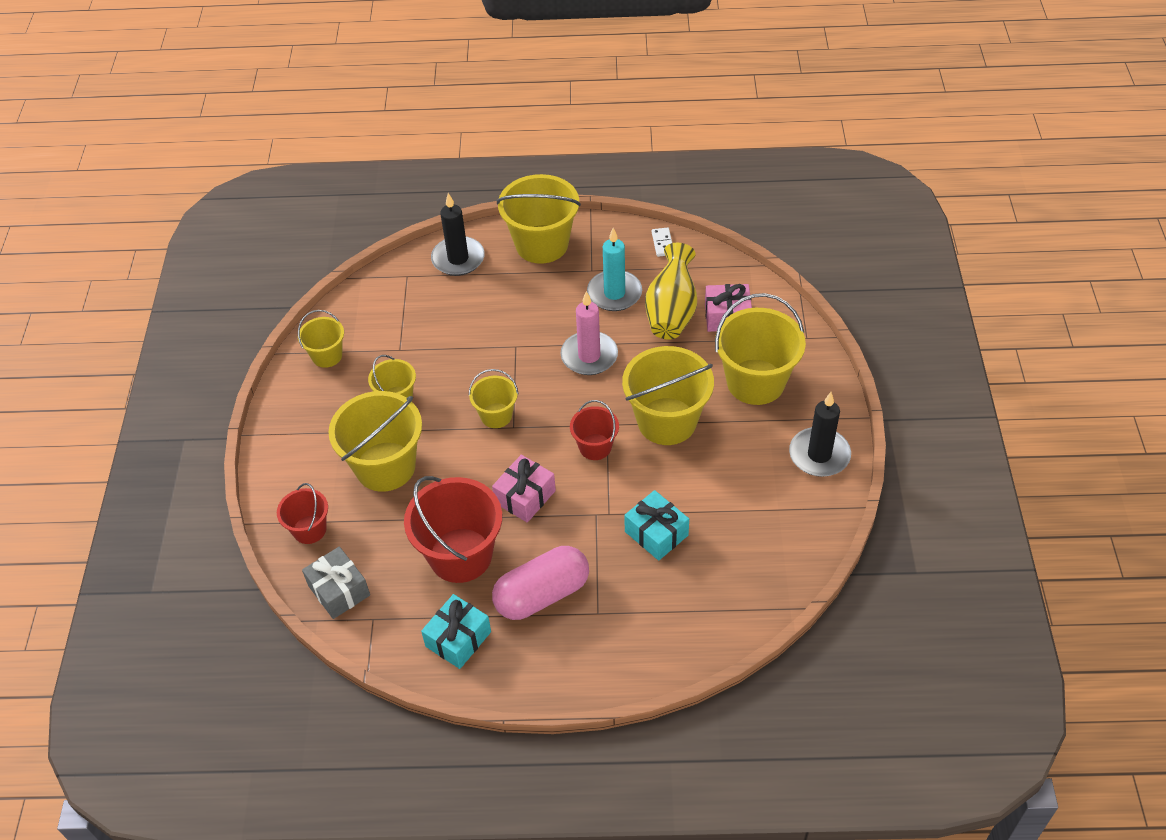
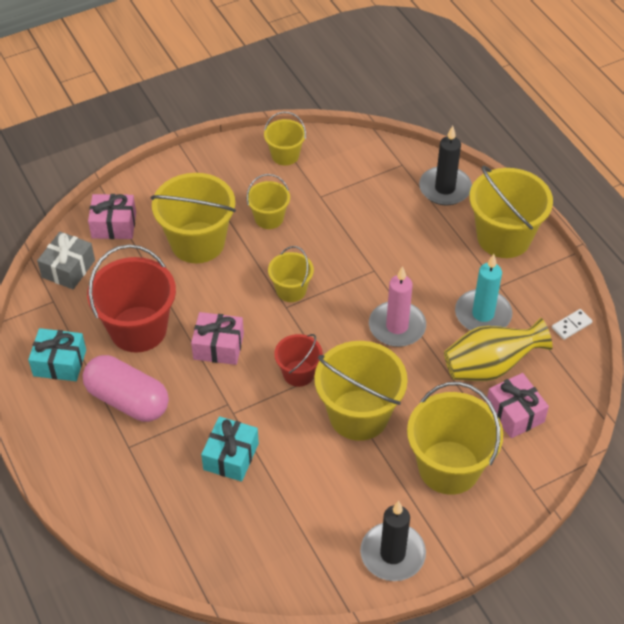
camera: 60 degrees right, 0 degrees up
(309, 529) = (114, 225): red bucket -> pink gift

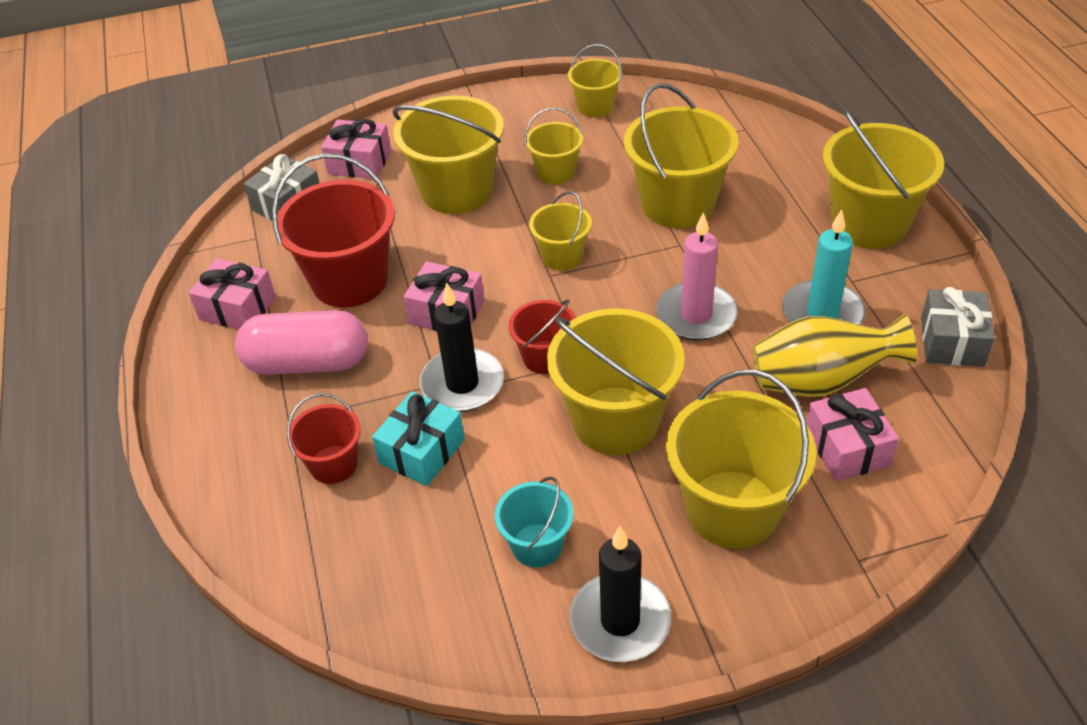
camera: 15 degrees right, 5 degrees down
(60, 363) = (237, 308): turquoise gift -> pink gift
(128, 400) = (307, 363): pink capsule -> pink capsule turned 45 degrees counterclockwise
(171, 475) = (333, 464): none -> red bucket
(327, 512) = (537, 545): none -> turquoise bucket
(365, 236) = (678, 204): none -> yellow bucket
(445, 188) = (797, 160): black candle -> black candle (462, 384)
(571, 325) = (952, 341): white domino -> grey gift

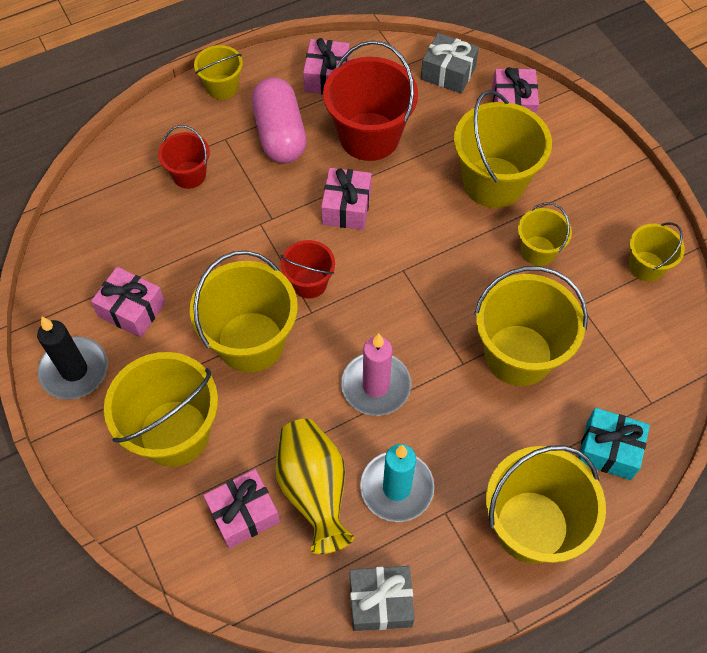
camera: 75 degrees right, 15 degrees up
(422, 451) = (206, 223): turquoise gift -> turquoise gift (608, 450)
(462, 384) = (273, 234): black candle -> none
(537, 545) = (132, 310): turquoise bucket -> pink gift
(562, 256) = (428, 274): yellow bucket -> yellow bucket (222, 87)

